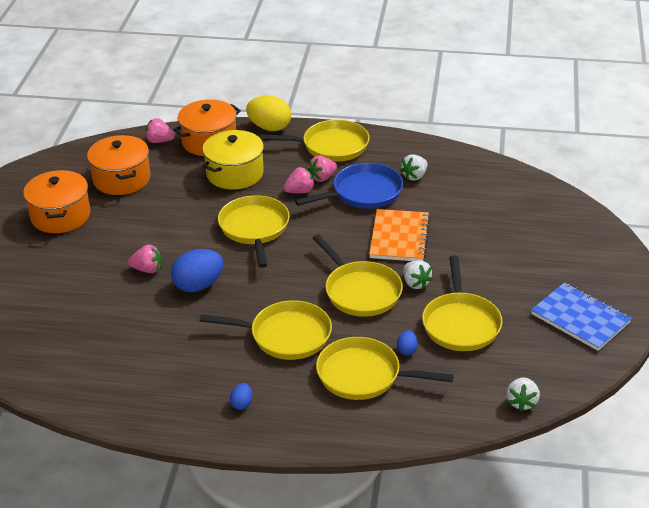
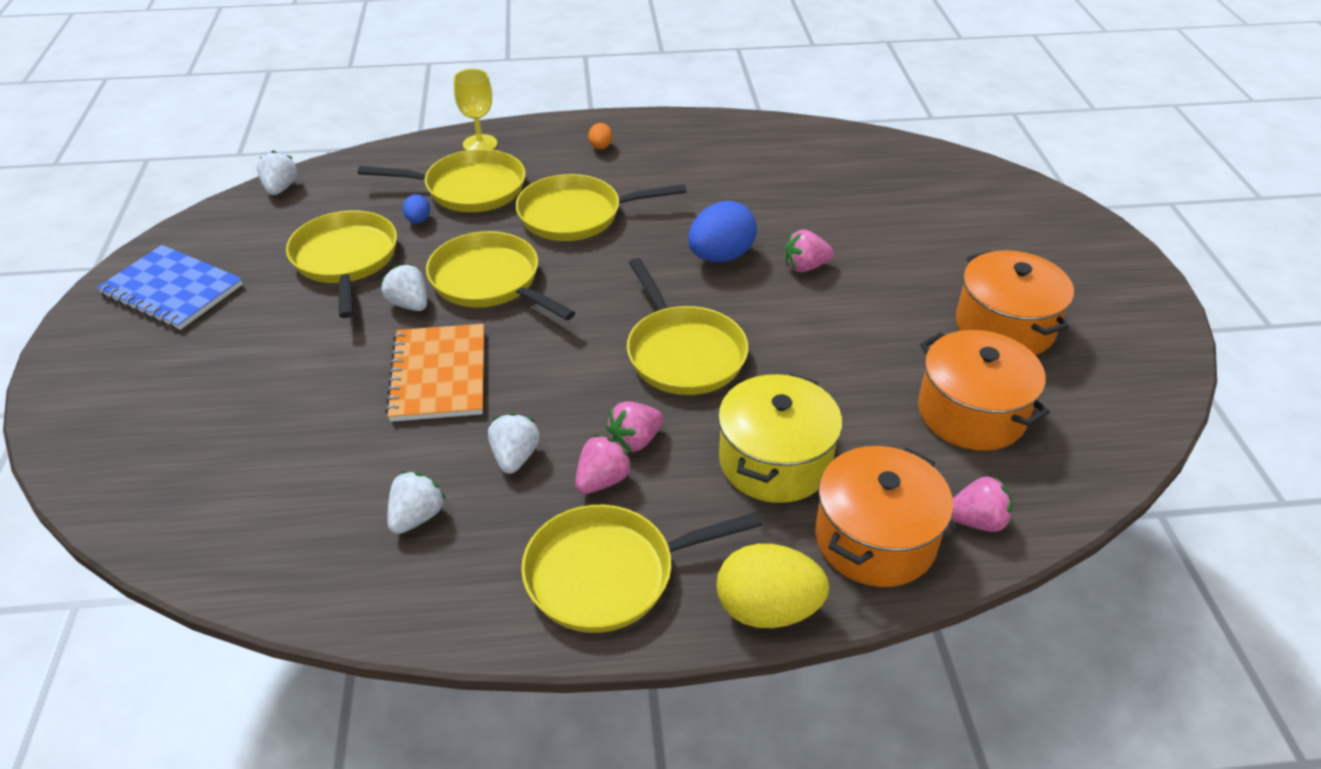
camera: 165 degrees right, 5 degrees up
(242, 404) = (600, 147): blue egg -> orange egg
(347, 426) = (480, 144): none -> yellow goblet
(363, 193) = (515, 457): blue pan -> white strawberry

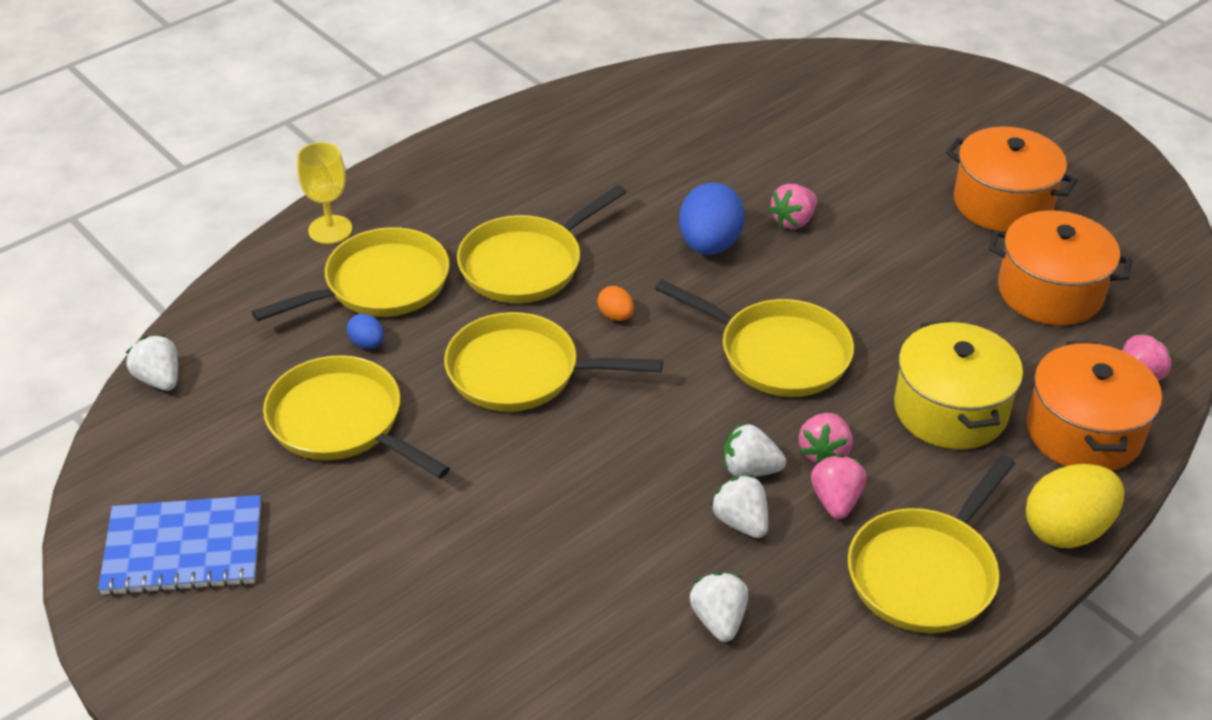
camera: 35 degrees left, 0 degrees up
(409, 304) = (468, 434): white strawberry -> white strawberry (750, 469)
(438, 375) = (583, 487): orange notebook -> none
(600, 147) = (466, 179): orange egg -> orange egg (616, 316)

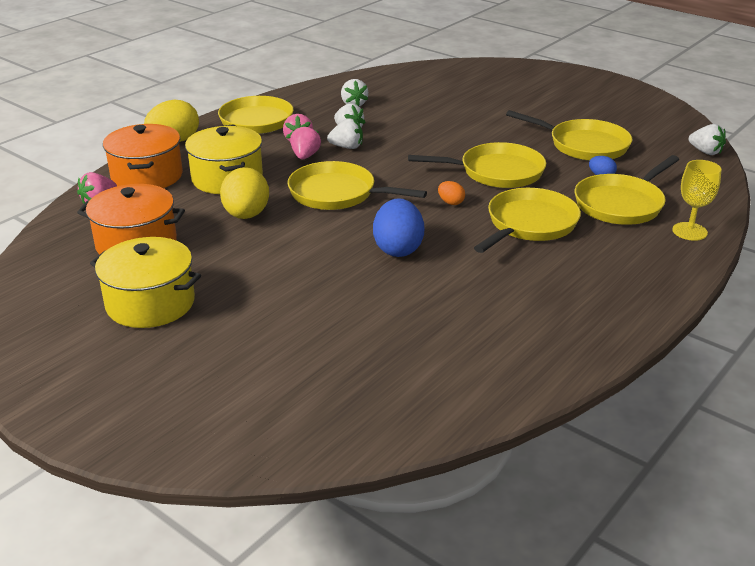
camera: 170 degrees right, 10 degrees down
(183, 549) = (617, 103): blue notebook -> none
(793, 221) = (334, 271): pink strawberry -> none
(910, 325) = (246, 215): none -> yellow egg
(1002, 203) = (150, 303): orange pot -> yellow pot

